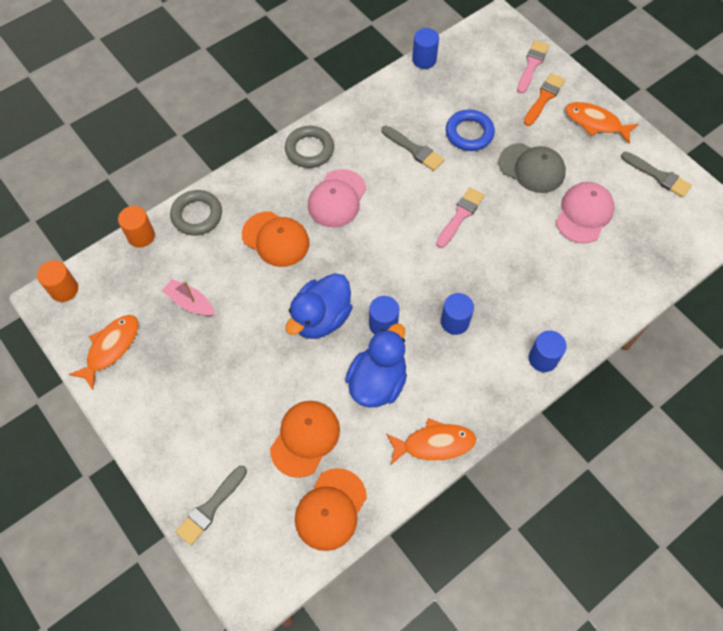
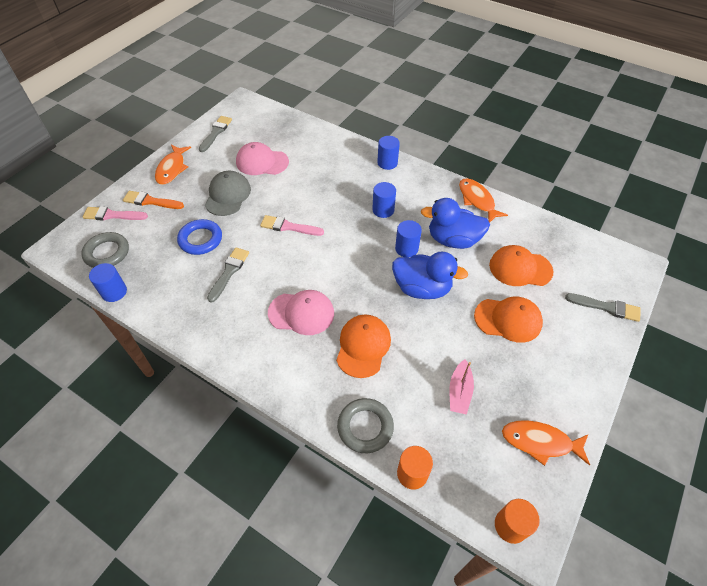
camera: 110 degrees left, 10 degrees down
(309, 150) = (251, 353): grey ring -> grey ring (107, 253)
(330, 509) = (555, 240): orange cap -> orange cap (508, 319)

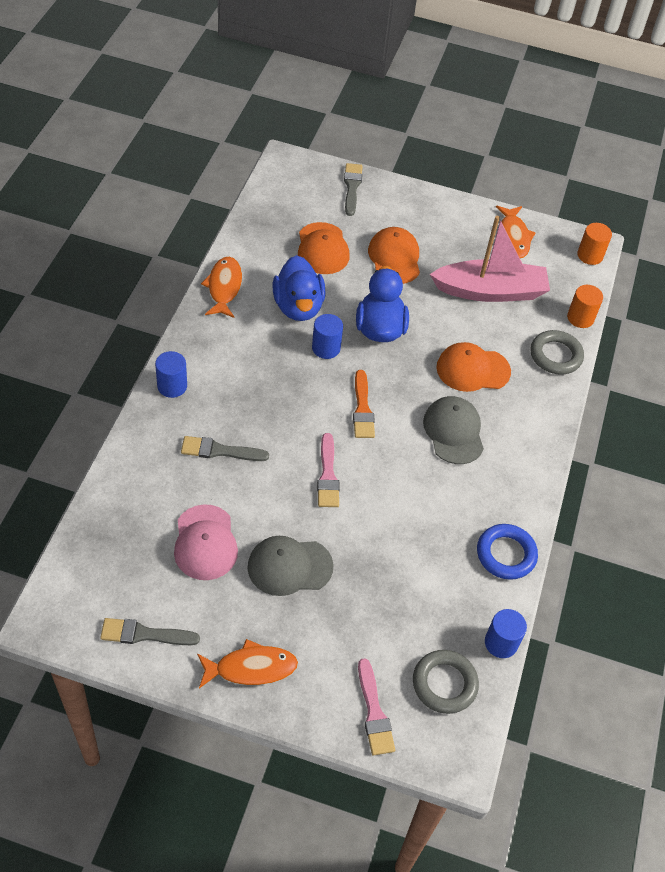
camera: 110 degrees left, 0 degrees up
(150, 201) = (330, 669): orange brush -> orange brush (362, 409)
(200, 239) = (382, 572): blue ring -> blue ring (506, 554)
(229, 272) = (423, 521): grey brush -> grey brush (219, 451)
(301, 313) = (453, 431): pink cap -> grey cap
(383, 210) = (267, 379): blue cylinder -> none
(459, 392) = (490, 291): pink boat -> pink boat, size x2.07
(477, 200) = (224, 287): orange fish -> orange fish turned 135 degrees clockwise

